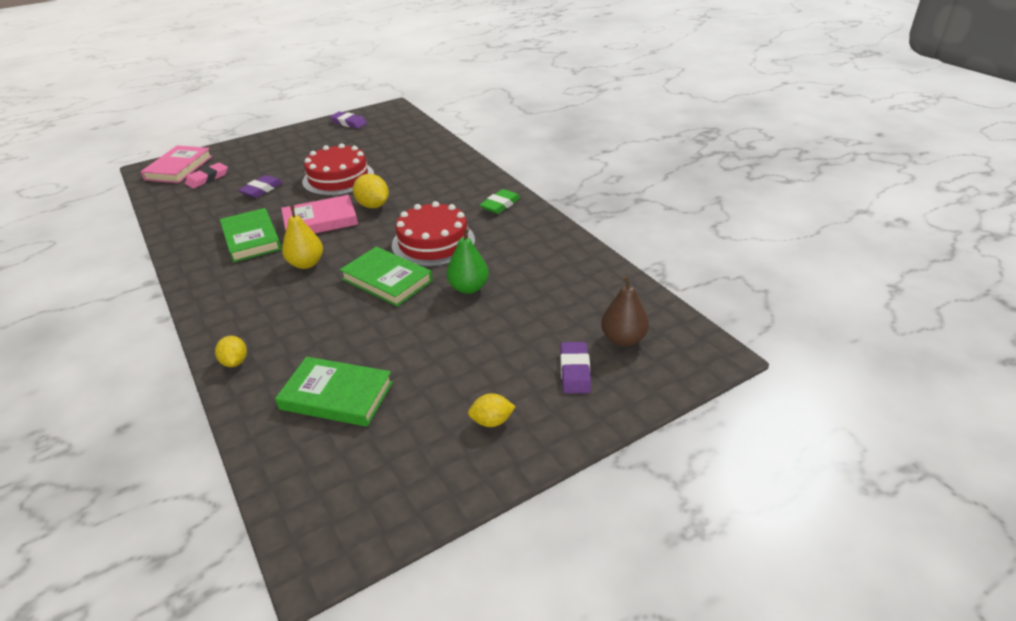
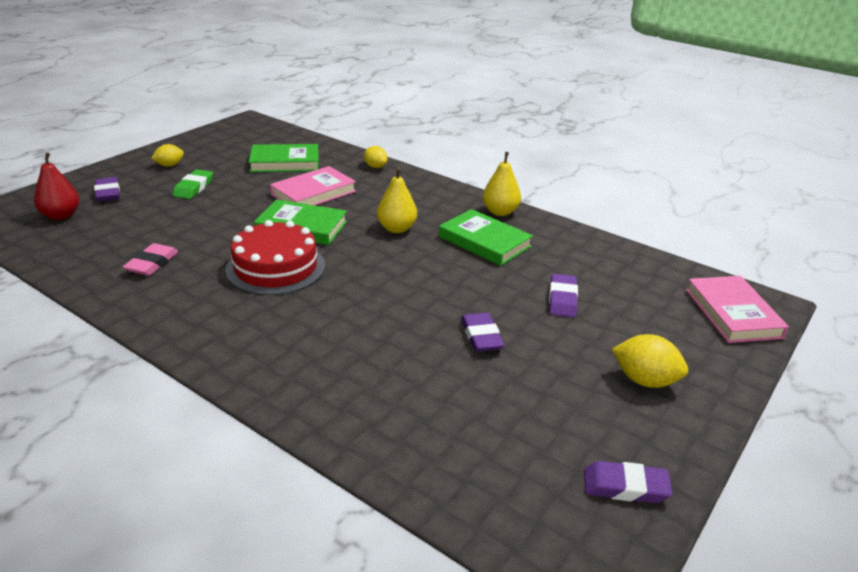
camera: 155 degrees right, 5 degrees down
(195, 267) = (500, 212): none -> yellow pear
(207, 178) = (662, 303): pink eraser -> pink eraser (152, 263)
(320, 221) = (432, 271): pink book -> pink book (313, 193)
(338, 178) = (481, 336): red cake -> purple eraser
(373, 206) = (387, 301): yellow lemon -> yellow lemon (645, 380)
(468, 288) = (215, 232): green pear -> none
(500, 205) = (207, 331): green eraser -> green eraser (193, 188)
(623, 339) = (61, 216): brown pear -> red pear

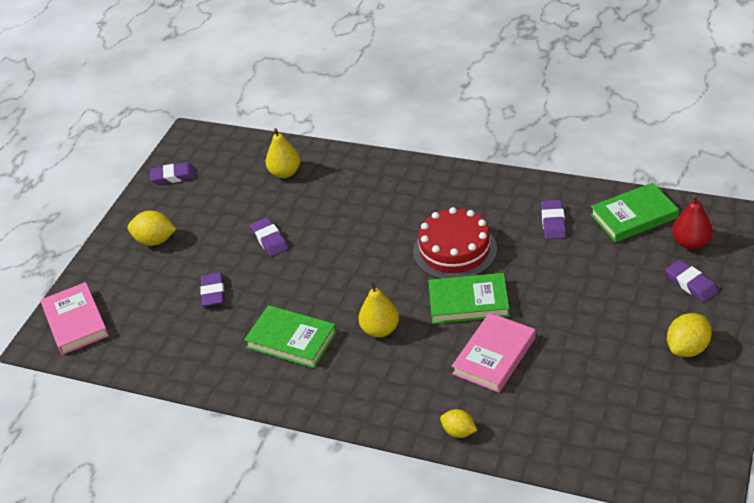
camera: 170 degrees right, 10 degrees up
(152, 263) = (553, 222): pink eraser -> purple eraser
(169, 165) = (687, 348): yellow lemon -> yellow lemon, size x1.54
(193, 188) = (620, 320): green eraser -> none
(285, 162) = (569, 401): green book -> green book (634, 216)
(500, 212) = (286, 392): yellow pear -> yellow pear (285, 173)

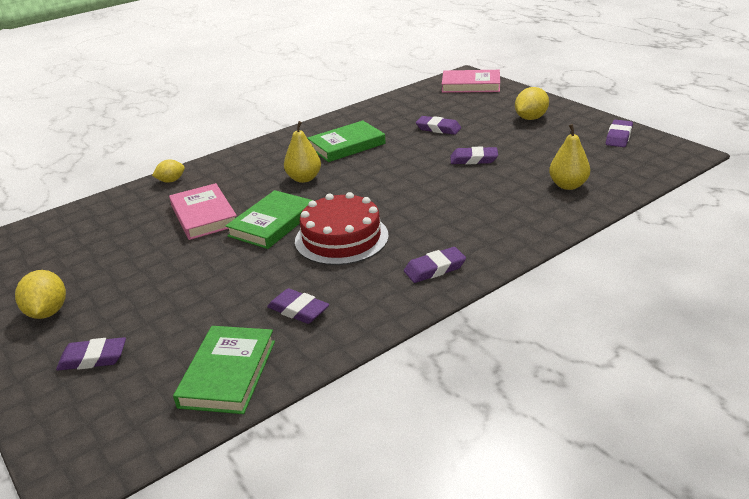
camera: 120 degrees right, 10 degrees down
(453, 187) = (434, 269): none -> purple eraser
(690, 243) = (133, 393): red pear -> none

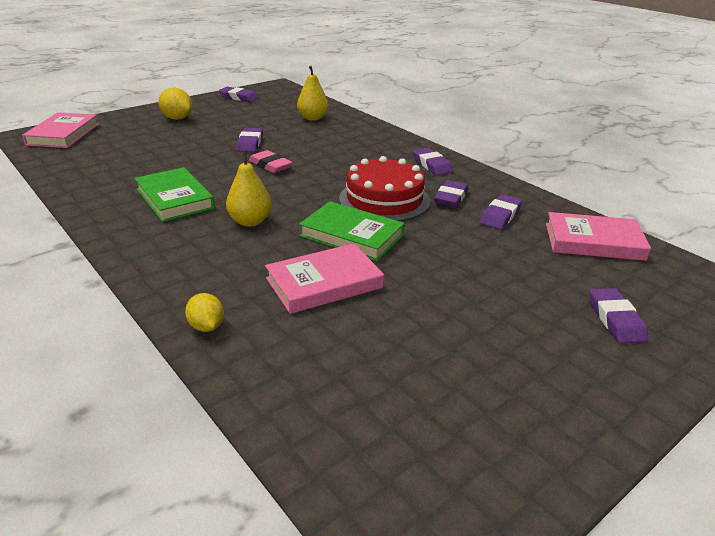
camera: 95 degrees left, 0 degrees up
(47, 312) = (556, 378): yellow lemon -> none
(227, 373) = (593, 242): green book -> pink book
(419, 175) = (270, 165): none -> pink eraser
(438, 128) = (168, 153): purple eraser -> purple eraser (451, 198)

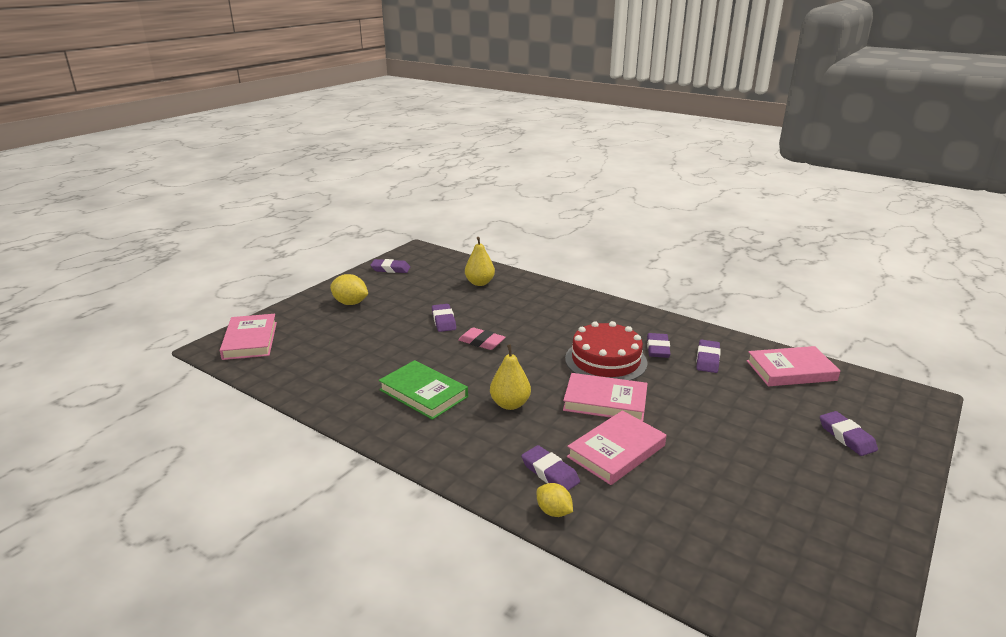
camera: 15 degrees left, 5 degrees down
(352, 235) = (605, 401): green book -> pink book
(432, 165) = (620, 318): purple eraser -> purple eraser (550, 473)

